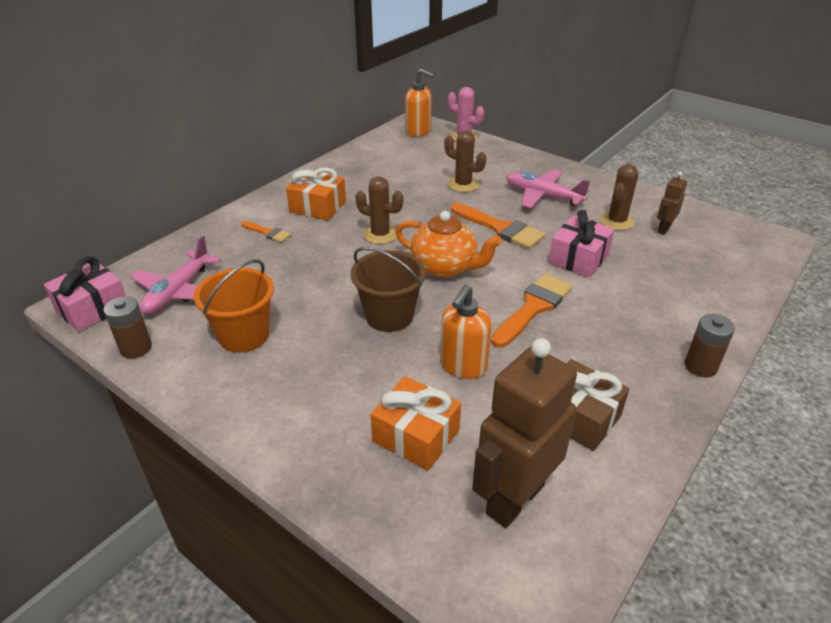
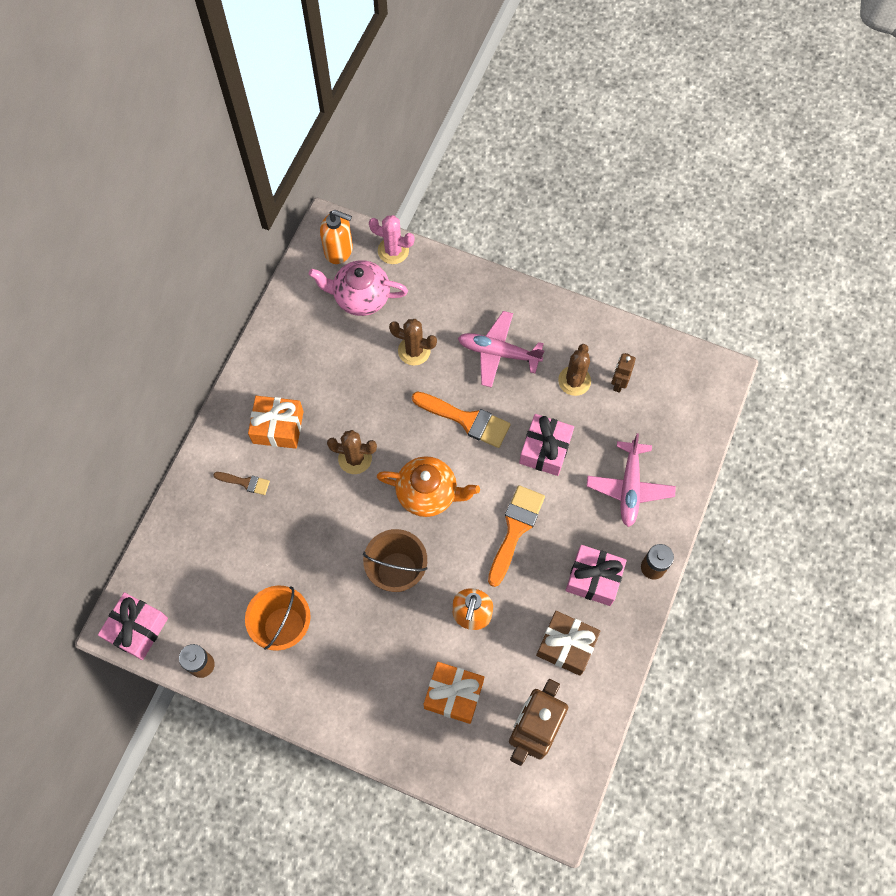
camera: 15 degrees left, 30 degrees up
(178, 292) = (201, 588): pink plane -> pink plane (629, 487)
(268, 233) = (245, 482): orange brush -> brown brush
(426, 154) = (360, 297): none -> pink teapot
(622, 363) = (593, 579): none -> pink gift

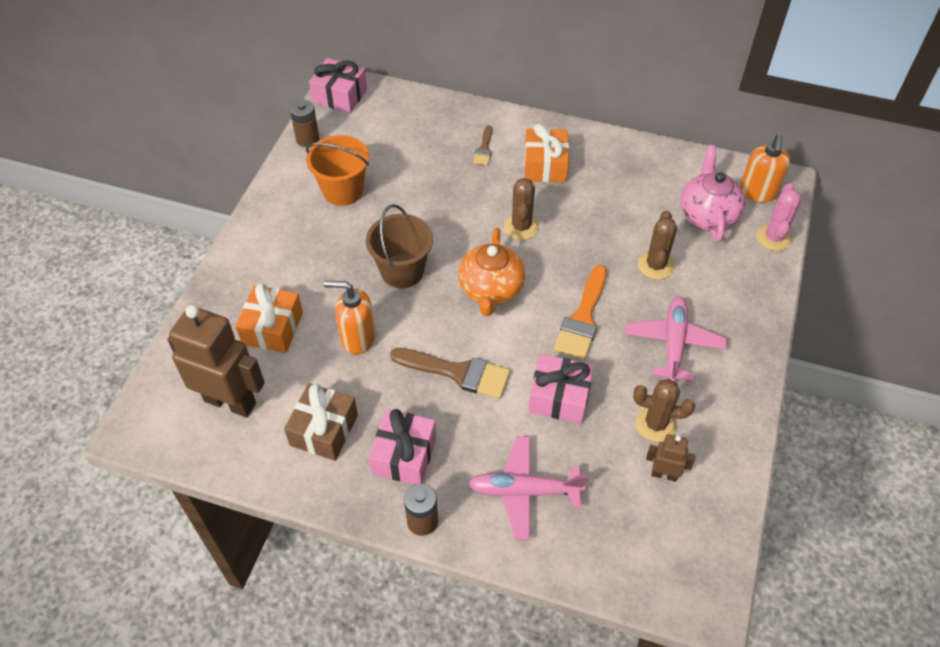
camera: 85 degrees right, 15 degrees down
(515, 529) = (458, 373): orange brush -> brown brush

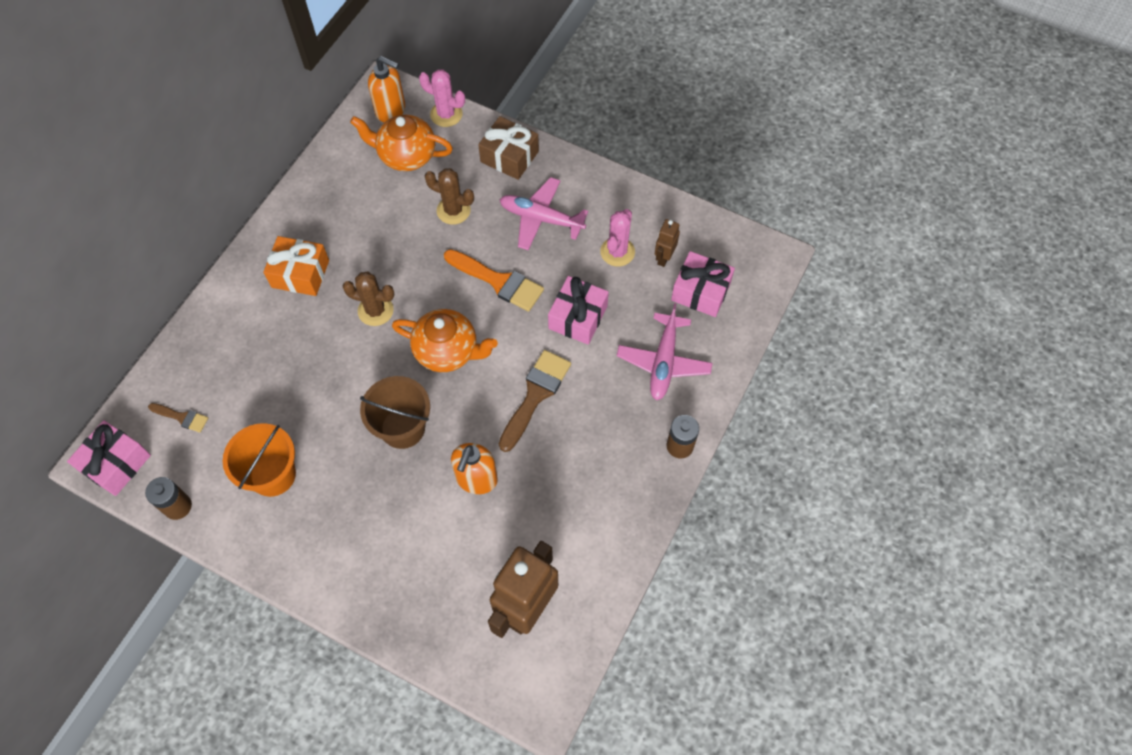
camera: 80 degrees left, 10 degrees up
(273, 328) = (445, 561): orange gift -> none
(324, 430) = (575, 520): brown gift -> brown gift (509, 157)
(404, 455) = (614, 452): pink gift -> pink gift (700, 291)
(484, 149) = (257, 325): brown brush -> brown brush (182, 417)
(655, 424) = (617, 252): brown cactus -> pink cactus
(707, 215) = (406, 156): pink teapot -> orange teapot

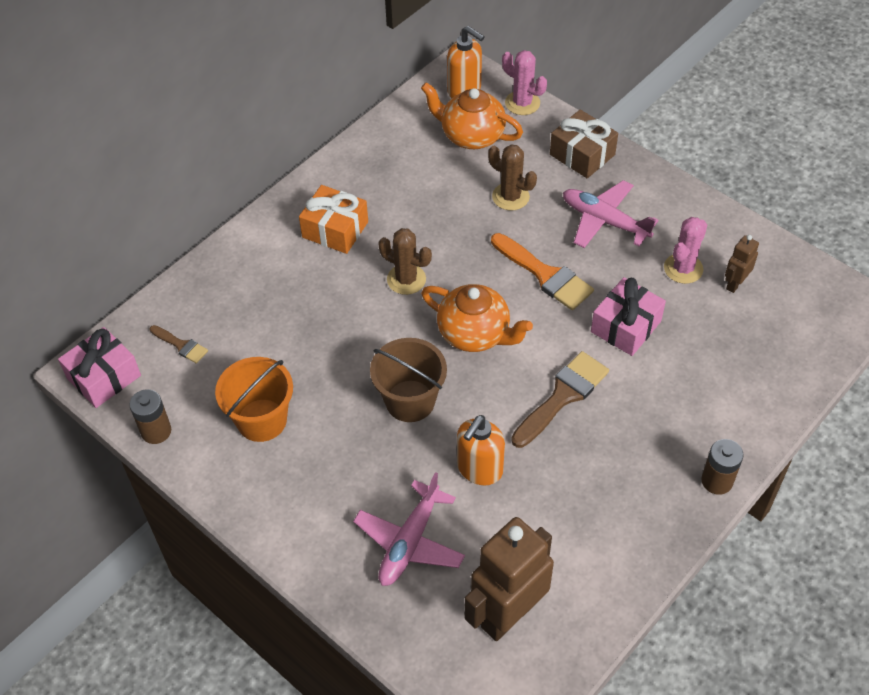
camera: 15 degrees right, 10 degrees down
(663, 362) = (714, 390): pink plane -> pink plane (410, 542)
(700, 291) = (771, 325): pink gift -> none

